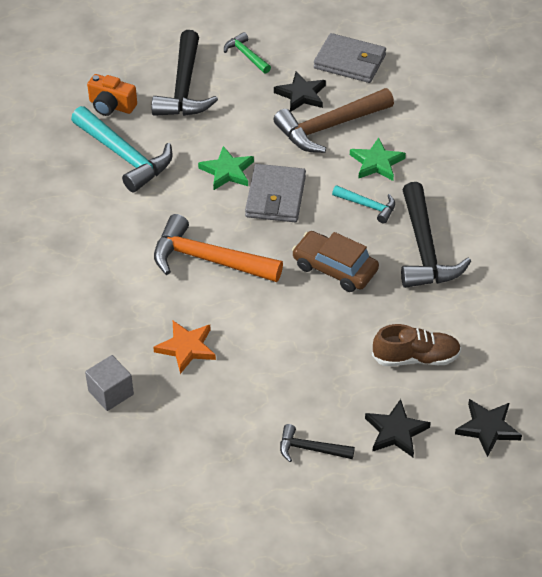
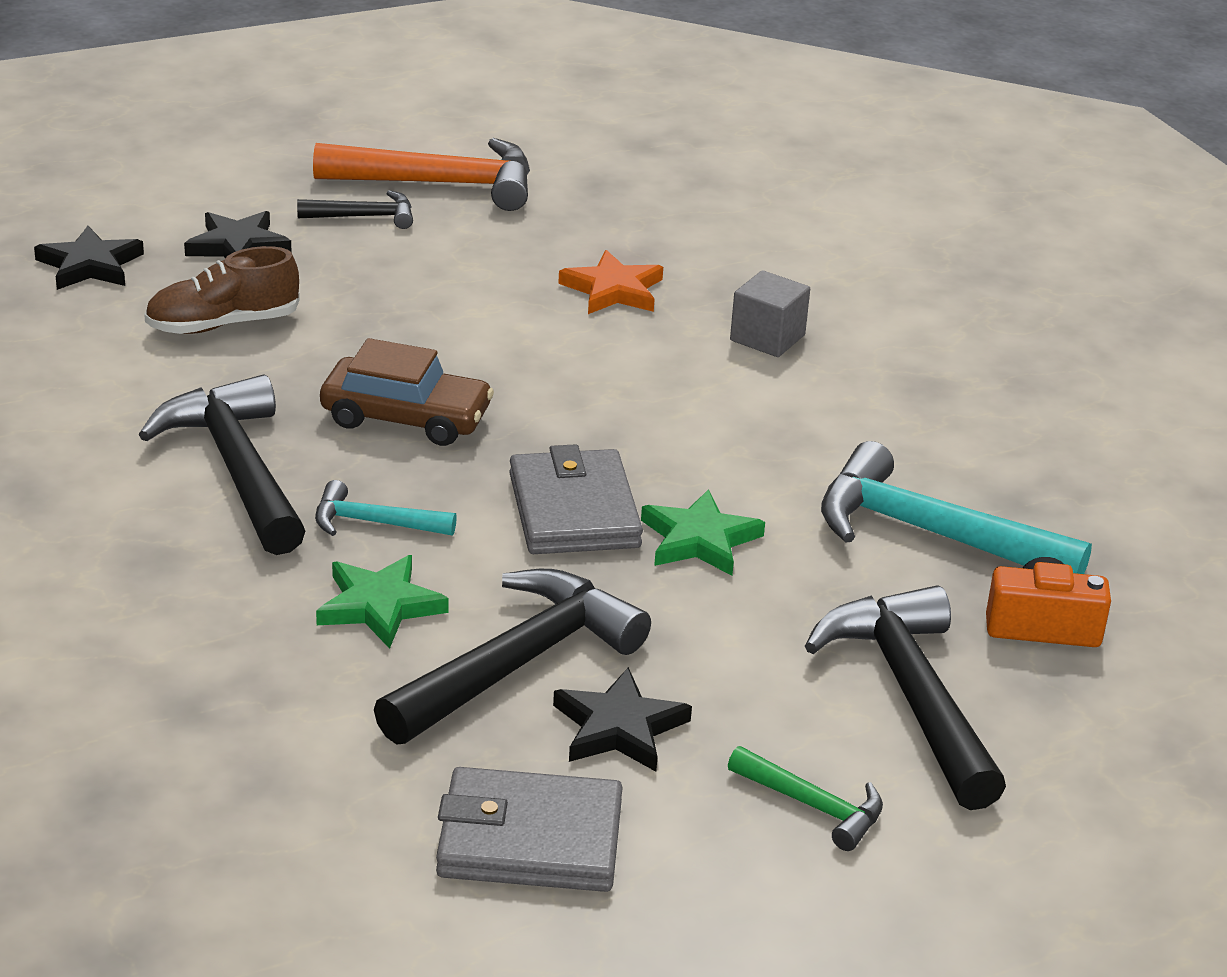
camera: 160 degrees right, 15 degrees down
(111, 392) = (695, 233): grey cube -> grey cube (767, 338)
(208, 259) = (648, 398): orange hammer -> orange hammer (440, 184)
(329, 127) = (517, 664): brown hammer -> black hammer

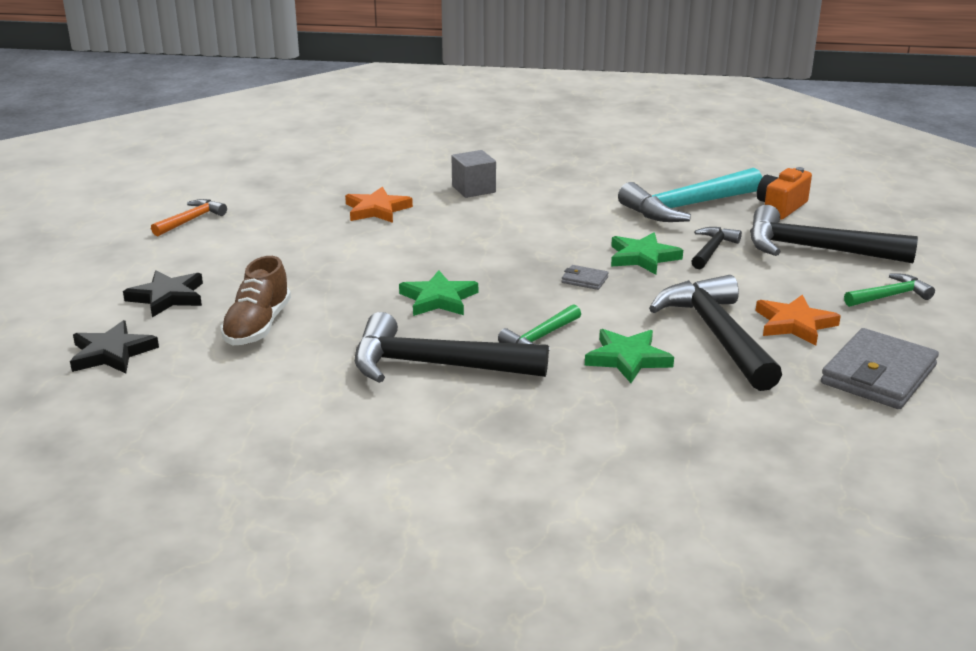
camera: 55 degrees left, 5 degrees down
(364, 217) = (194, 250): black hammer -> black hammer (712, 250)
(374, 523) = (540, 338): turquoise hammer -> green hammer
(406, 417) = (438, 299): brown car -> green star
(440, 184) = (191, 220): orange hammer -> orange hammer, size x0.52
(574, 510) = (584, 280): grey wallet -> grey wallet, size x0.44
(619, 727) = (794, 324): black star -> orange star

